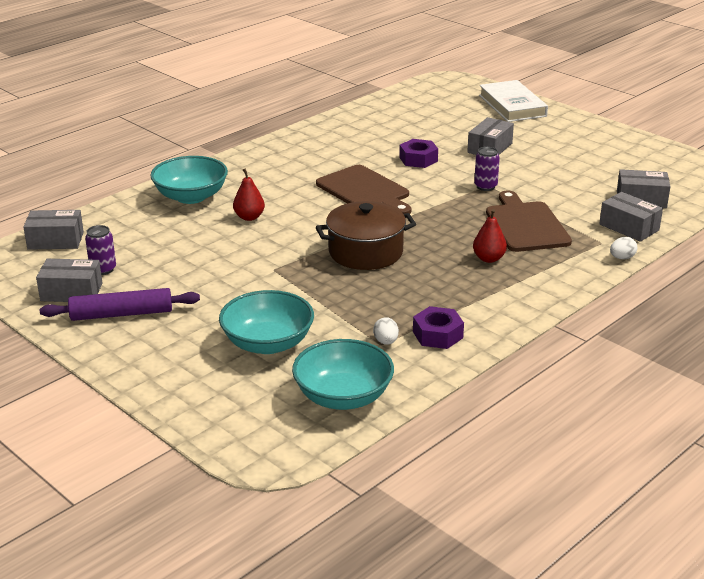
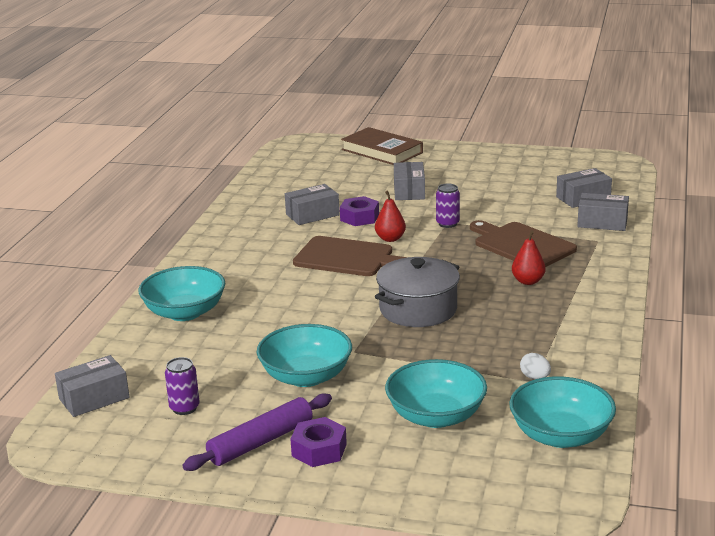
camera: 30 degrees left, 5 degrees down
(71, 292) = (180, 440): grey box -> grey box (312, 215)
(213, 276) = (306, 376): none -> turquoise bowl
(249, 217) = (269, 313): red pear -> red pear (390, 239)
(366, 252) = (418, 309): brown pot -> grey pot
(437, 335) = (569, 356): purple nut -> purple nut (319, 450)
(512, 106) = (382, 151): white book -> brown book
(622, 258) = (628, 248): white egg -> none

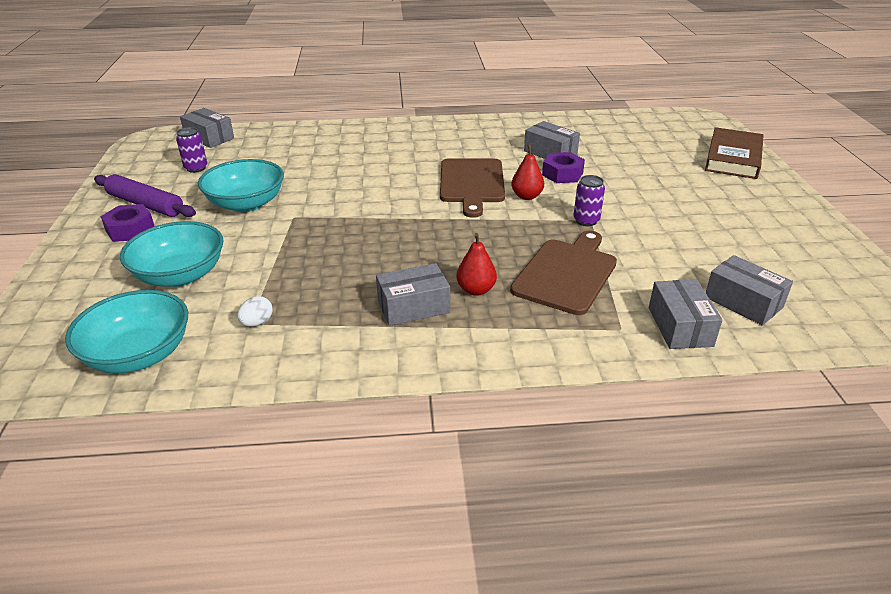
camera: 70 degrees right, 10 degrees up
(185, 312) = (340, 140): turquoise bowl -> none
(409, 191) = (648, 187): grey box -> grey box (413, 306)
(418, 309) = (383, 234): grey pot -> none

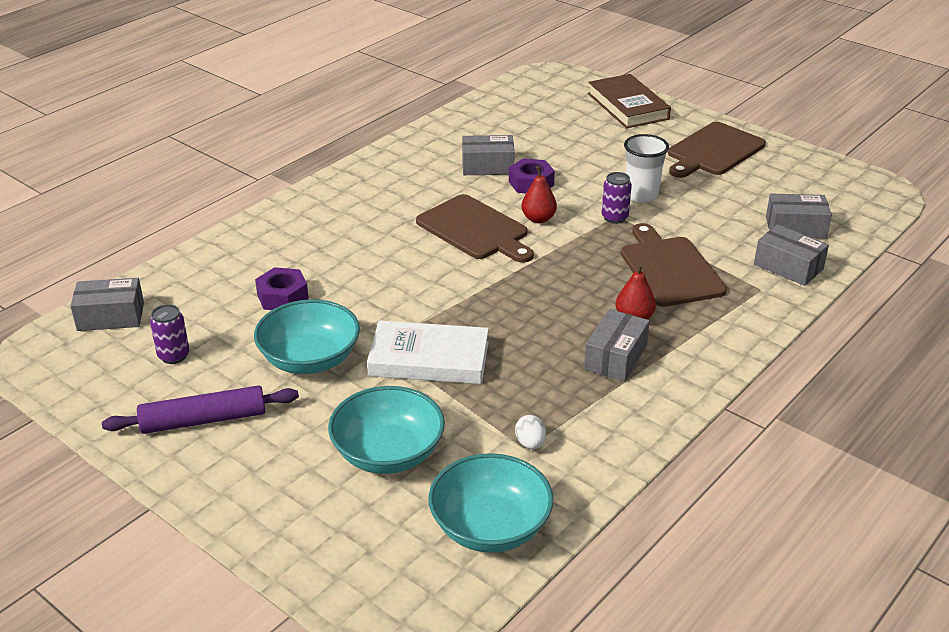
camera: 45 degrees left, 0 degrees up
(130, 230) = (245, 450): purple nut -> purple nut (282, 297)
(302, 239) = (429, 359): none -> white book
(636, 216) = (641, 195): none -> white cup
(760, 214) = (713, 151): none -> brown cutting board

